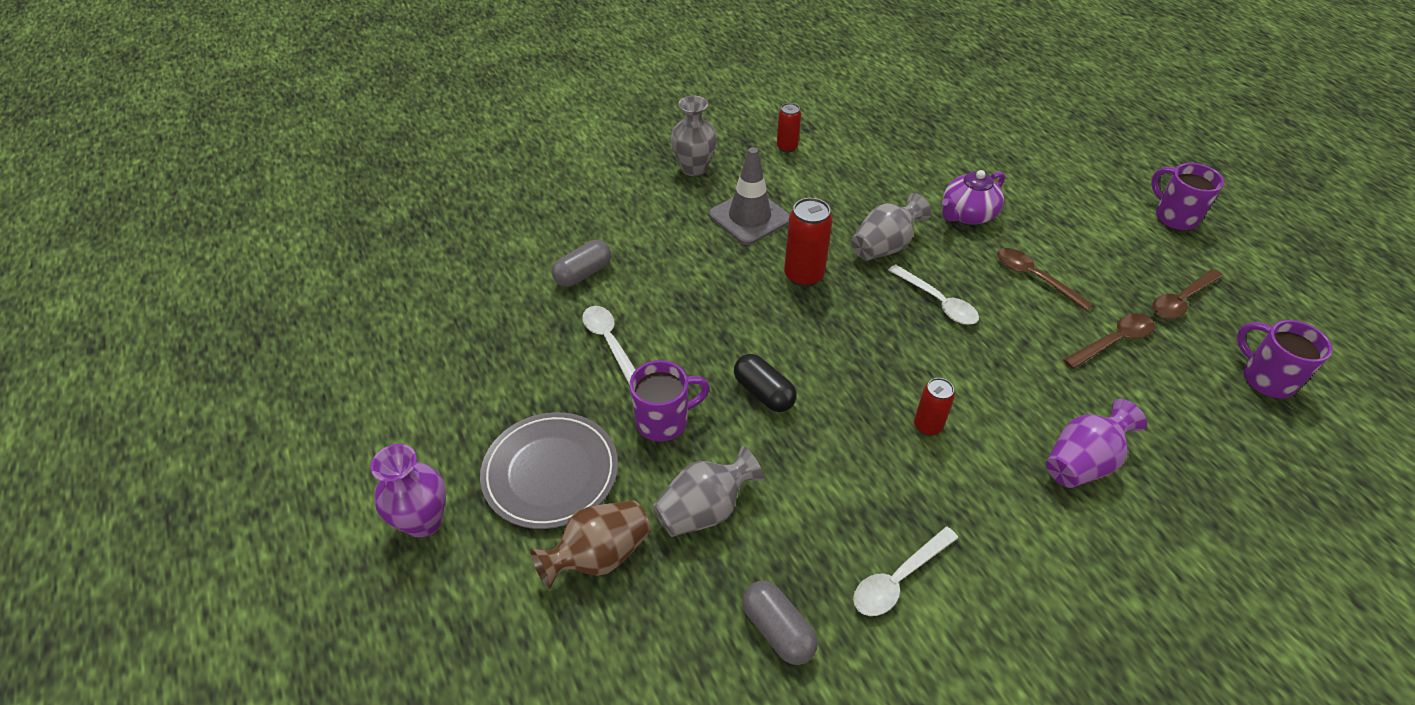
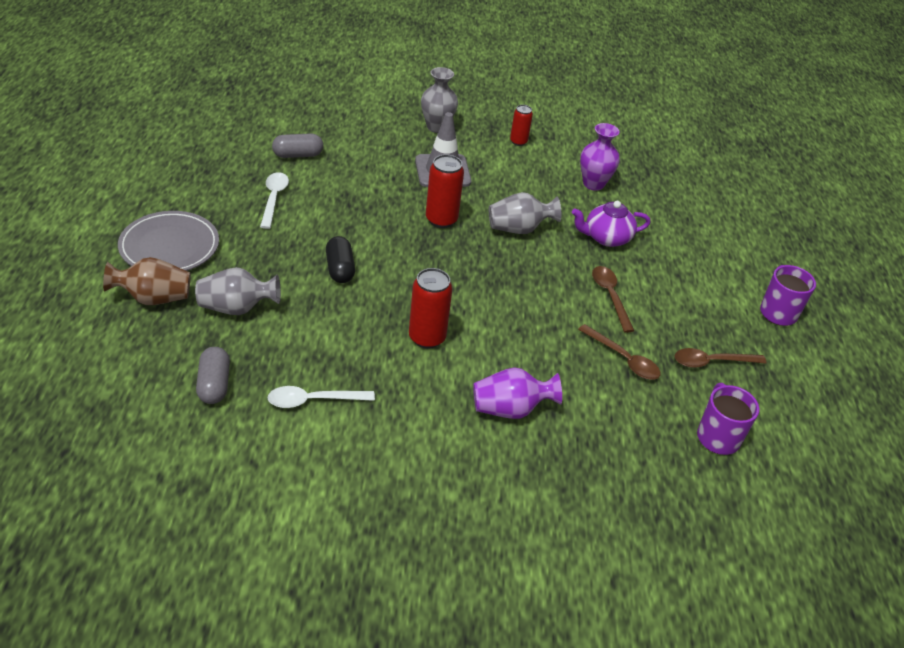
camera: 25 degrees right, 5 degrees down
(423, 521) = (79, 235): purple vase -> purple vase (593, 184)
(664, 421) = (262, 253): purple mug -> none
(927, 426) = (427, 337): red can -> red can, size x1.61
(937, 302) = (518, 277): white spoon -> none
(1113, 341) = (623, 359): brown spoon -> brown spoon turned 45 degrees clockwise

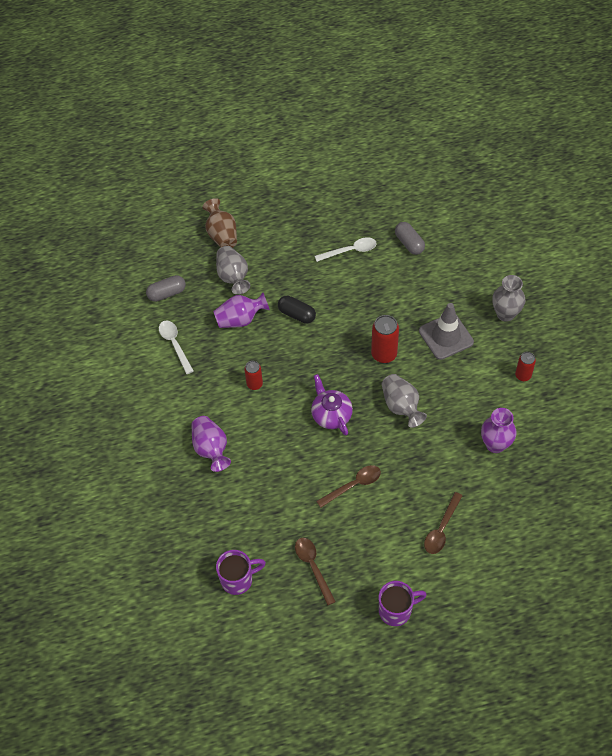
camera: 80 degrees right, 15 degrees up
(169, 246) = (271, 220): grey plate -> none
(314, 321) = (240, 319): none -> purple vase
(340, 269) = (297, 314): black capsule -> black capsule turned 60 degrees clockwise
(427, 337) = (254, 384): red can -> red can, size x0.62
(606, 238) = (425, 468): purple teapot -> purple teapot (331, 415)
(623, 359) = (289, 507): brown spoon -> brown spoon (441, 529)

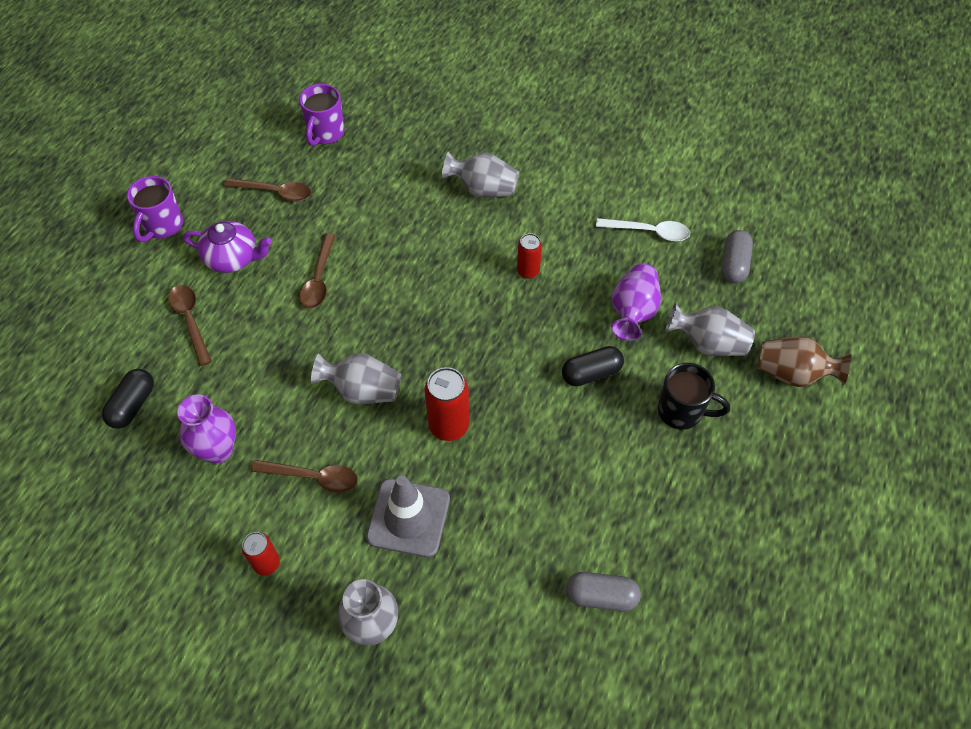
camera: 125 degrees right, 0 degrees up
(211, 449) = (483, 189): purple vase -> grey vase
(285, 266) = (681, 411): none -> black mug
(331, 415) = (420, 315): purple teapot -> purple teapot (233, 258)
(350, 251) = (648, 506): white spoon -> none
(466, 390) = (313, 477): none -> brown spoon
(514, 509) = (133, 405): none -> black capsule

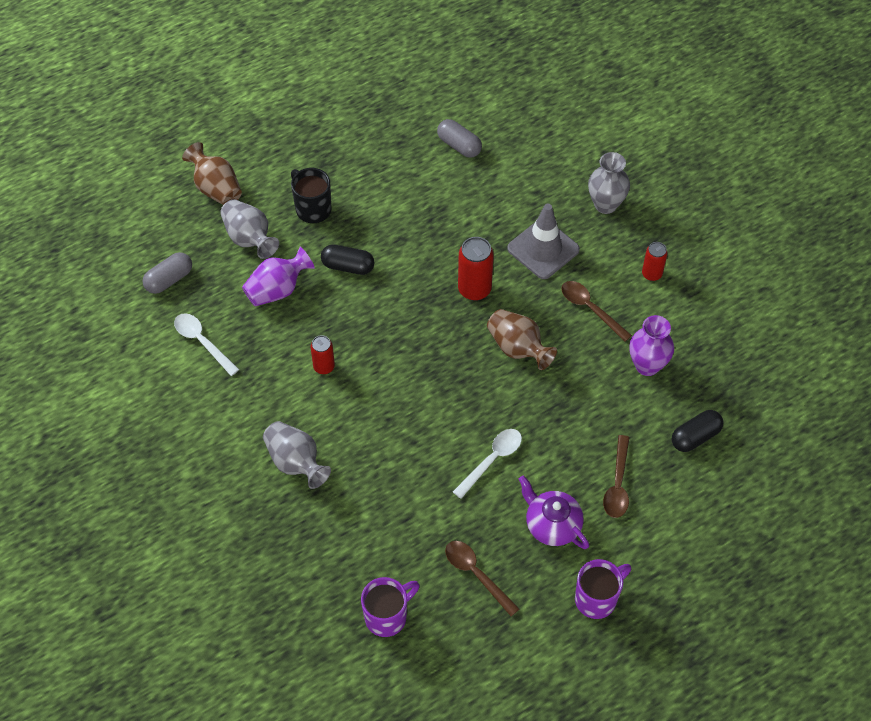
camera: 145 degrees left, 0 degrees up
(319, 279) = (492, 460): brown spoon -> white spoon
(362, 391) = (518, 348): grey vase -> brown vase

